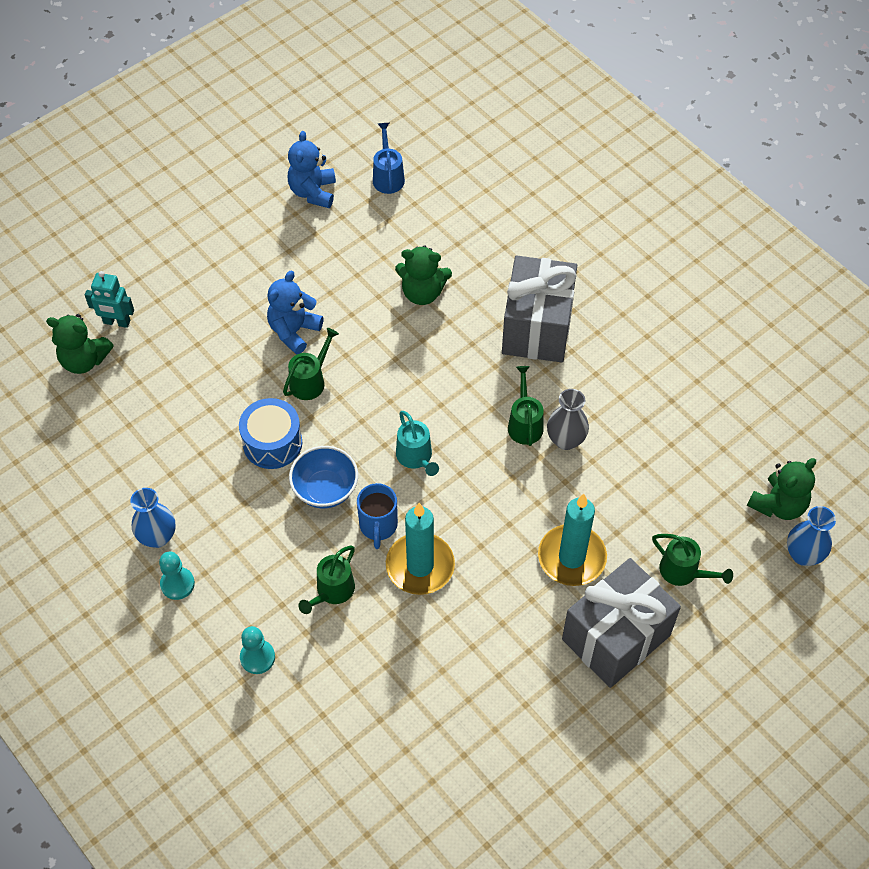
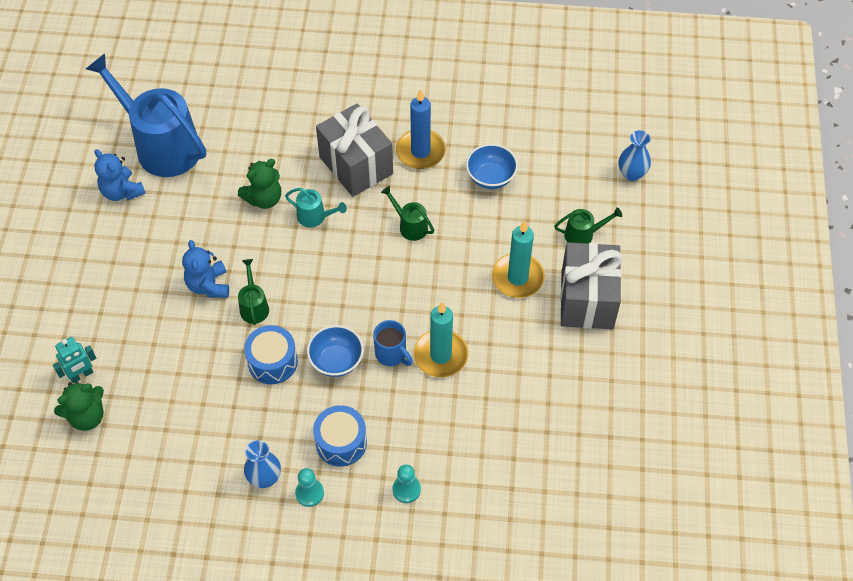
camera: 45 degrees left, 0 degrees up
(250, 564) = (341, 442): none -> blue drum
(332, 592) = (407, 414): green watering can -> none
(388, 176) = (161, 145): blue watering can -> blue watering can, size x2.32
(416, 458) = (369, 297): turquoise watering can -> turquoise watering can (315, 217)
(565, 440) = (443, 216): grey vase -> none
(612, 362) = (420, 151): none -> blue candle
(653, 441) = (490, 177): none -> blue bowl
(778, 505) = (591, 158): green teddy bear -> none

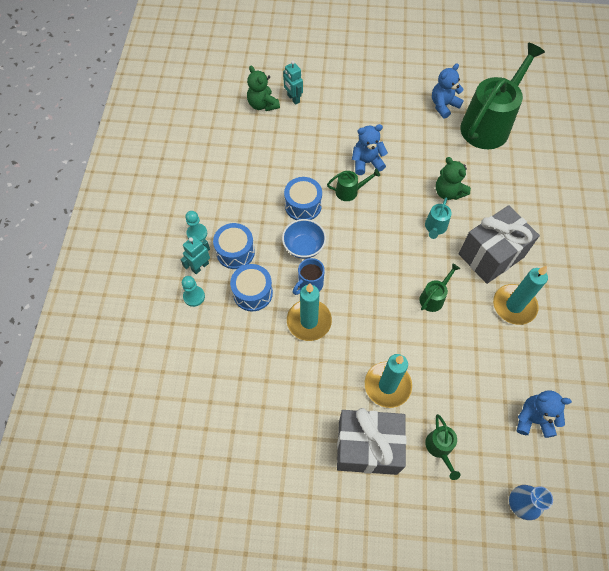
camera: 90 degrees right, 5 degrees up
(161, 145) = (489, 124): blue watering can -> green watering can
(264, 478) = (211, 205): blue vase -> none
(362, 485) = (200, 266): none -> turquoise robot
(402, 419) = (253, 293): none -> blue drum
(420, 151) = (514, 306): blue candle -> turquoise candle
(490, 177) = (494, 365): blue bowl -> none
(547, 151) = (533, 419): none -> blue teddy bear

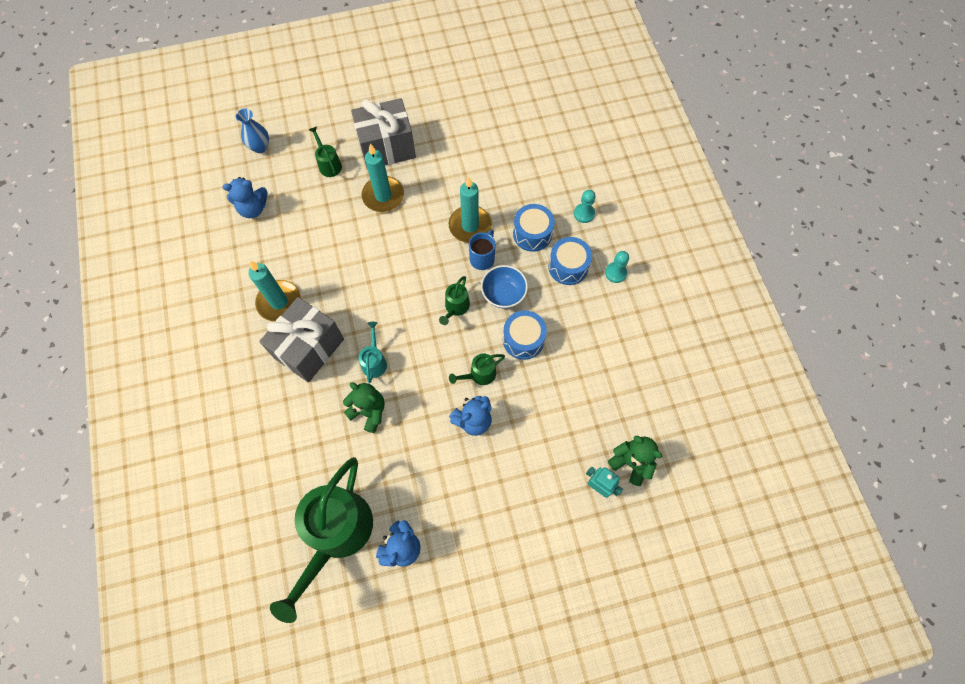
camera: 160 degrees right, 5 degrees up
(200, 266) = (594, 242): turquoise robot -> none
(434, 297) = (359, 285): green watering can -> green watering can (455, 308)

